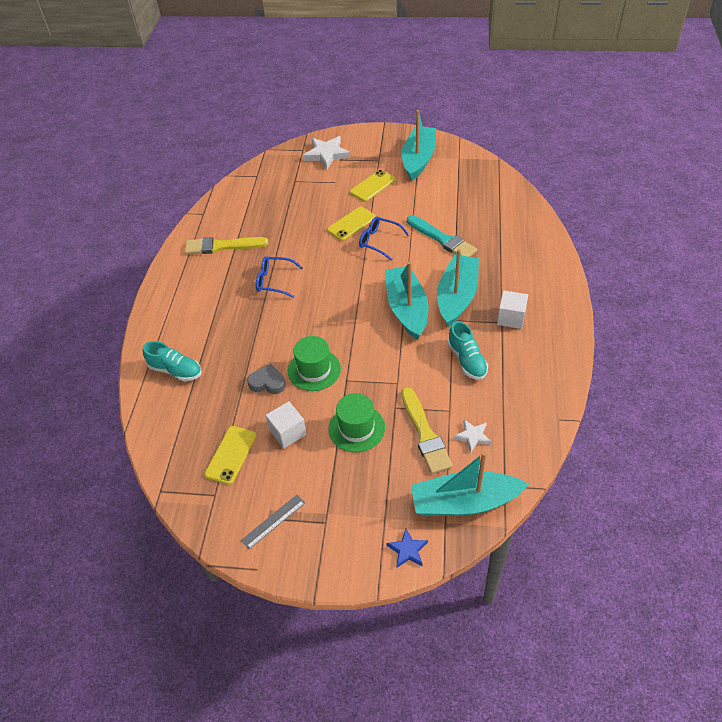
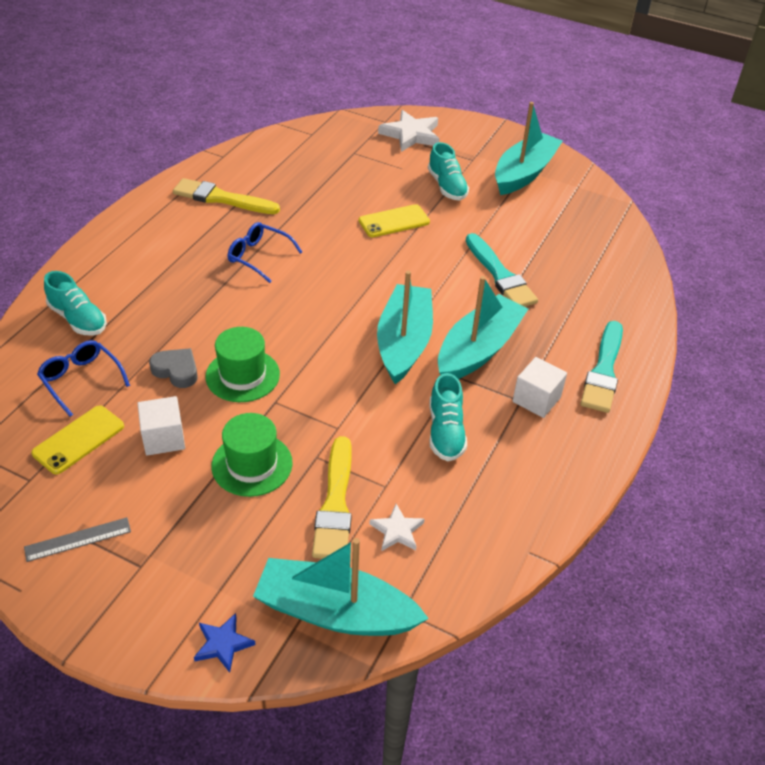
camera: 15 degrees right, 5 degrees down
(372, 186) = (447, 186): yellow phone -> turquoise shoe
(379, 241) = (416, 252): blue glasses -> blue glasses (81, 380)
(541, 283) = (603, 371): none -> turquoise brush

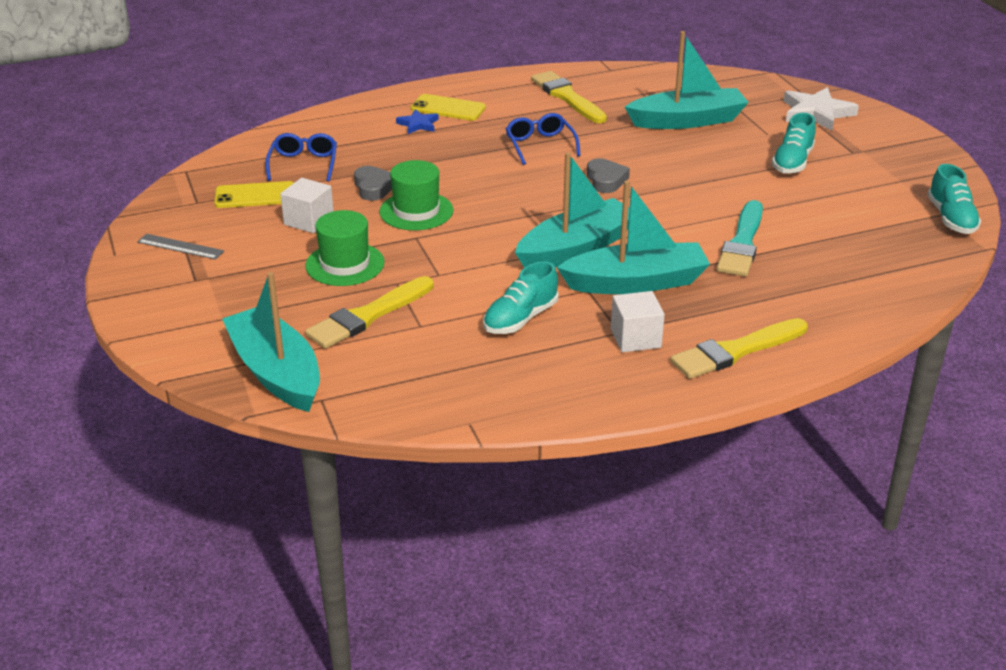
camera: 45 degrees right, 10 degrees down
(78, 319) = (351, 129): turquoise shoe -> turquoise shoe (951, 218)
(223, 644) = (183, 346): blue star -> blue star (418, 124)
(347, 266) = (606, 180): none -> grey heart
(394, 221) = (698, 167): yellow phone -> yellow phone (448, 108)
(397, 531) = (388, 354): white star -> none
(524, 173) = (895, 182): turquoise boat -> turquoise boat (687, 121)
(603, 371) = (736, 351): turquoise brush -> yellow brush

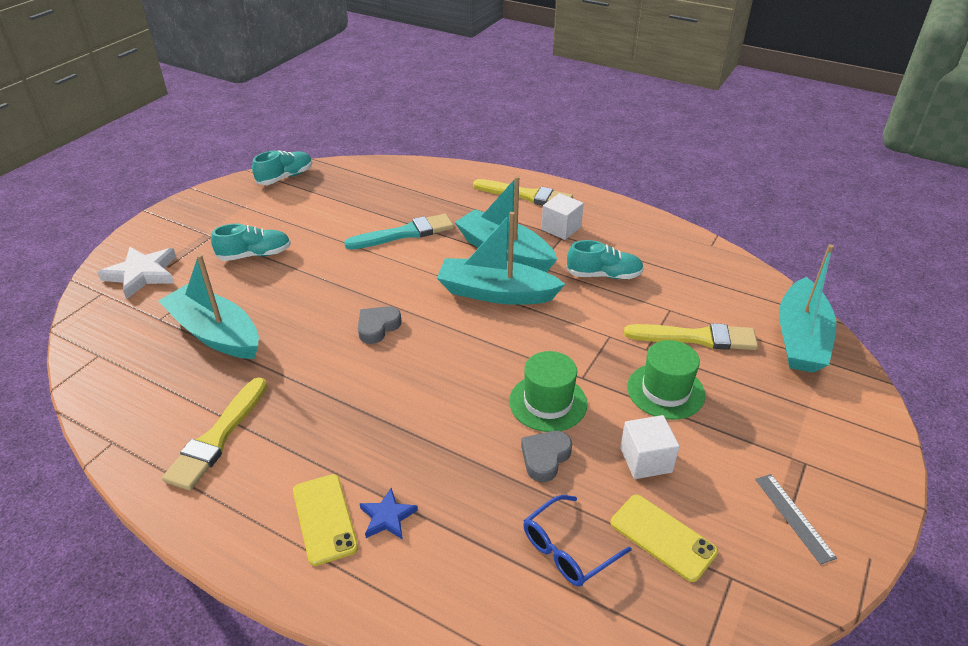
camera: 130 degrees left, 5 degrees up
(540, 145) = (349, 397): blue glasses -> none

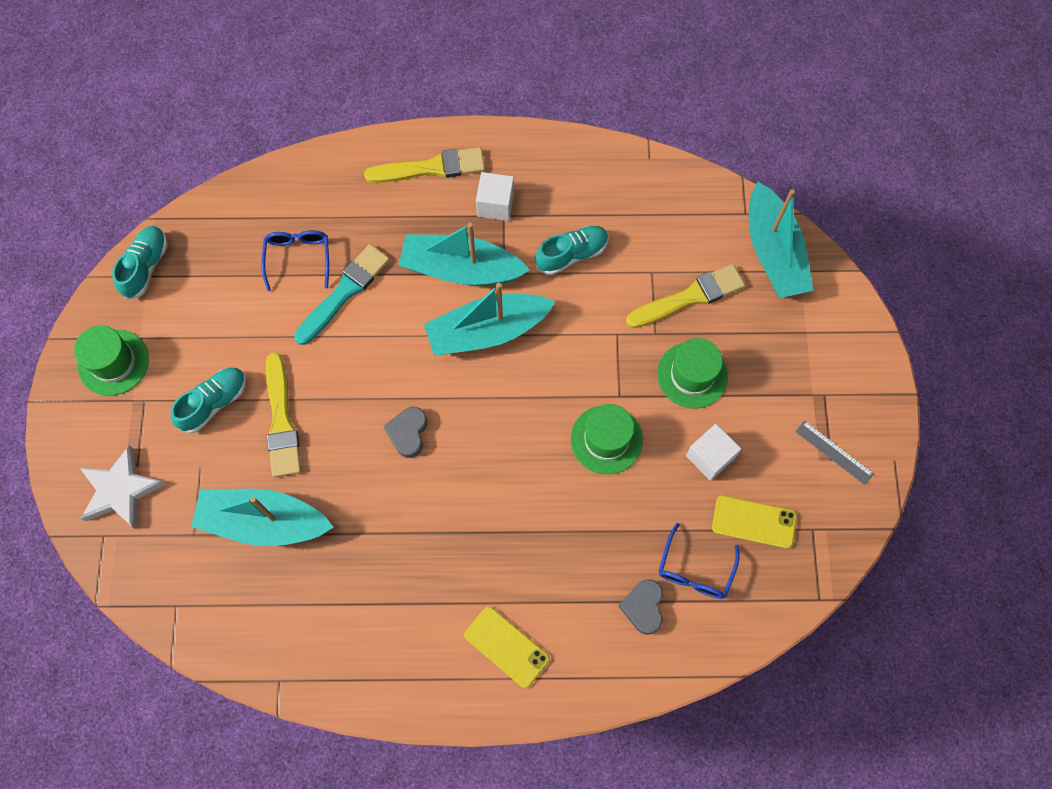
camera: 30 degrees left, 30 degrees up
(214, 211) = (113, 362): none -> green hat
(217, 437) = (363, 626): yellow brush -> yellow brush (281, 421)
(387, 517) = (552, 618): blue star -> none
(389, 206) = (298, 258): none -> blue glasses
(545, 458) = (635, 497): grey heart -> grey heart (643, 607)

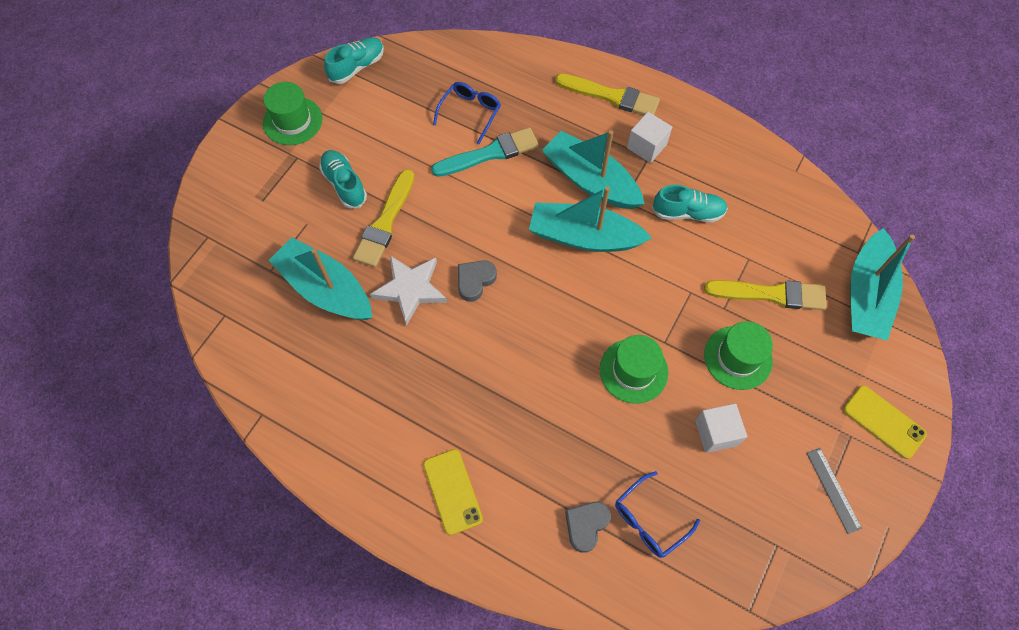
camera: 30 degrees right, 5 degrees down
(121, 490) = (240, 211): white star -> white star (410, 289)
(214, 403) = (344, 184): turquoise shoe -> turquoise shoe turned 105 degrees counterclockwise
(754, 522) = (725, 509): yellow phone -> yellow phone (883, 422)

